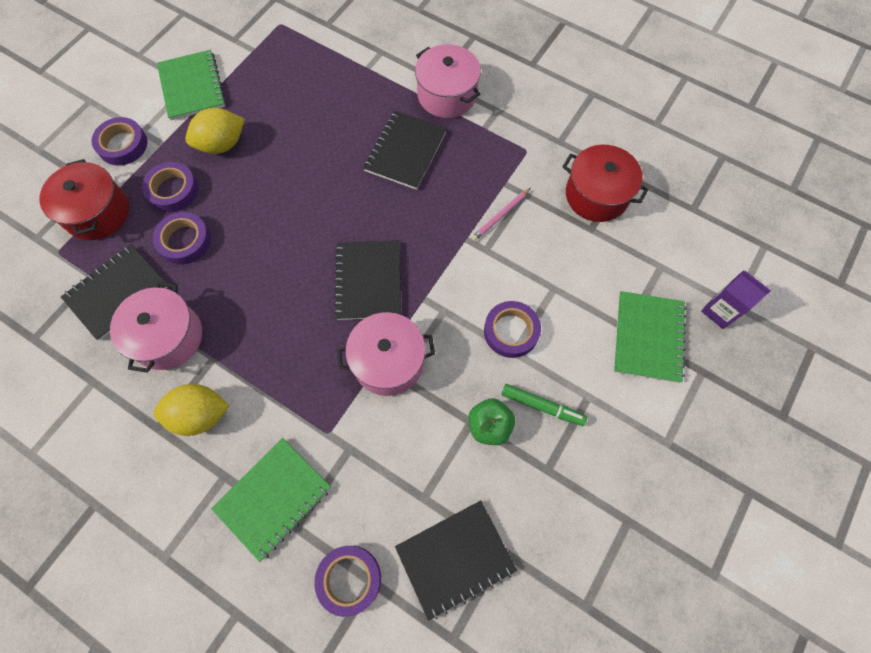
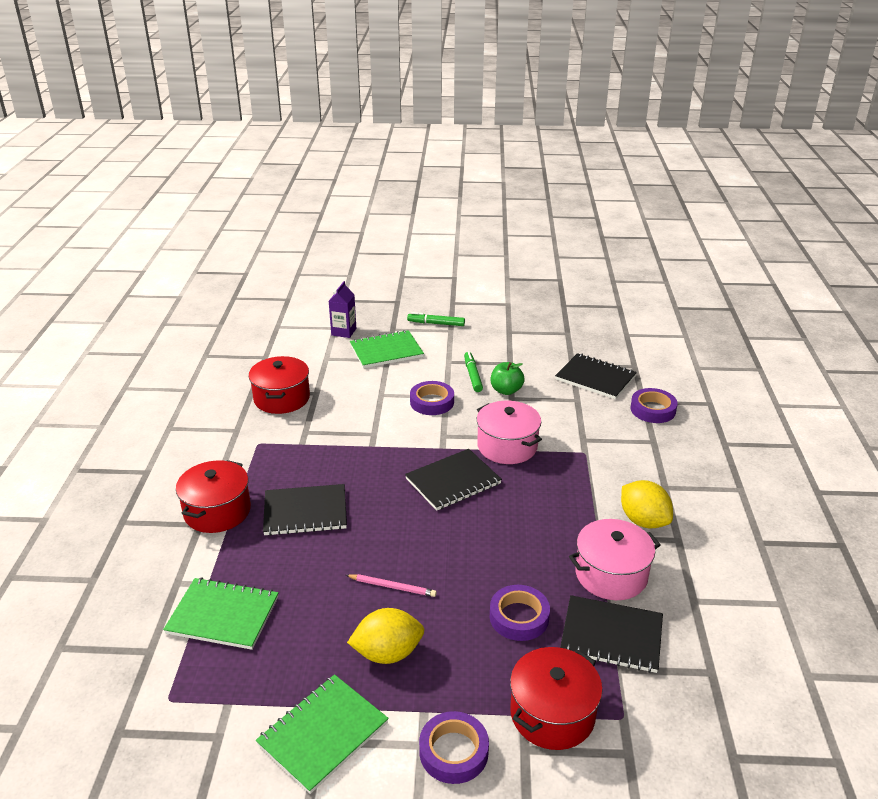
camera: 120 degrees left, 35 degrees down
(173, 190) = (474, 662): purple tape -> none
(222, 144) = (387, 653): yellow lemon -> yellow lemon turned 45 degrees counterclockwise
(273, 498) = (650, 458): green notebook -> green notebook (223, 615)
(447, 95) = (217, 511): pink pot -> red pot
(500, 216) = (336, 436): pink pencil -> pink pencil (392, 587)
(694, 434) = (436, 323): none -> green marker

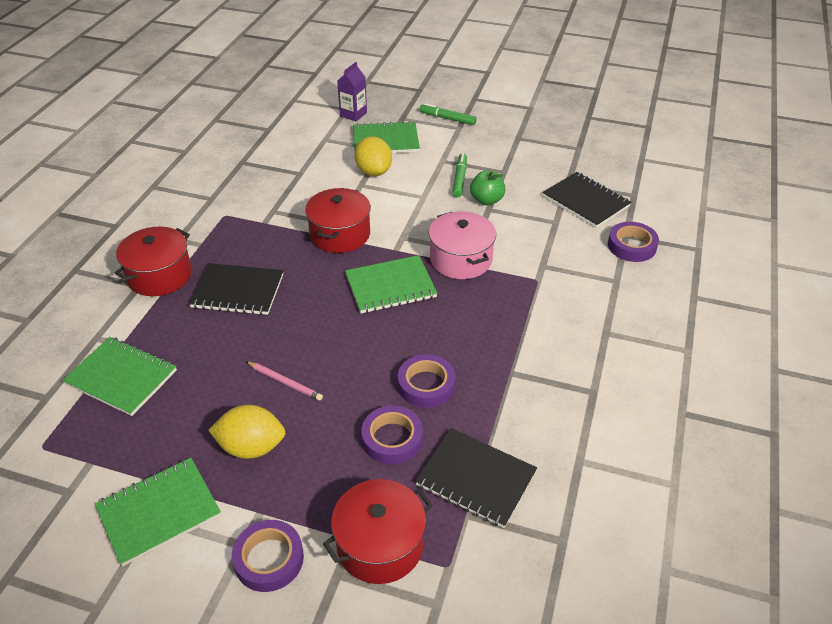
camera: 15 degrees right, 10 degrees up
(282, 398) = (265, 173): red pot -> red pot (340, 234)
(432, 402) = (406, 200): purple tape -> purple tape (426, 385)
(453, 481) = (390, 286): black notebook -> green notebook
(611, 574) = (505, 414): pink pot -> none
(643, 521) = (565, 364): yellow lemon -> yellow lemon (373, 171)

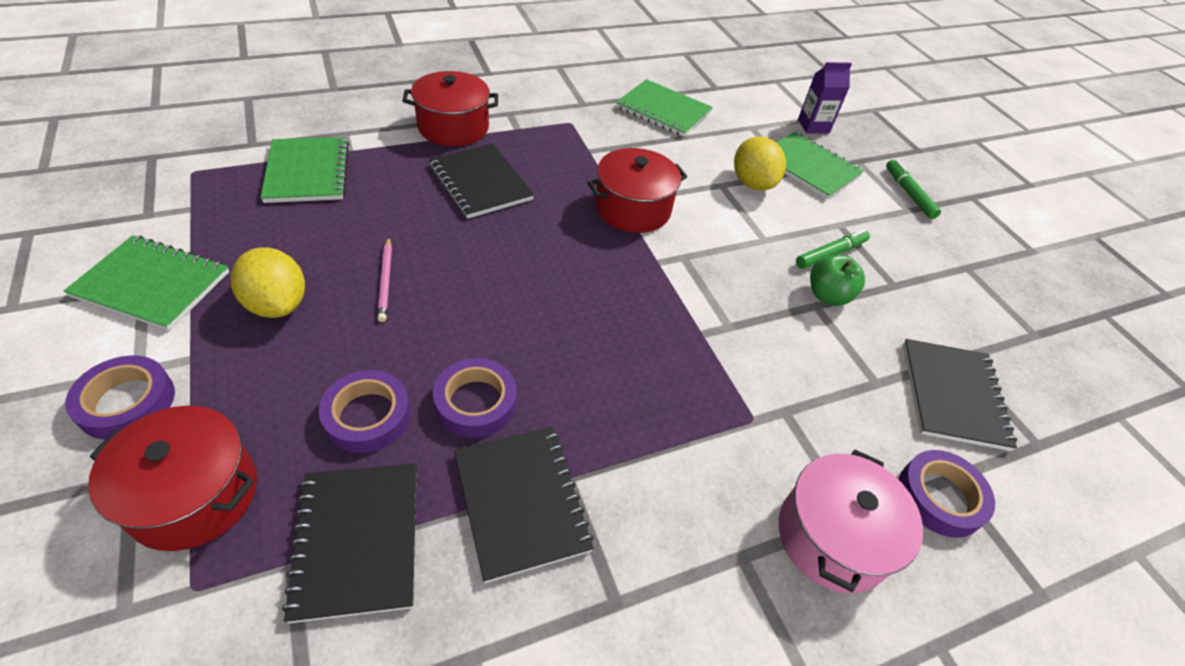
camera: 45 degrees right, 5 degrees up
(373, 171) = (752, 183): yellow lemon -> yellow lemon turned 45 degrees counterclockwise
(390, 286) = (599, 287): green notebook -> green notebook (663, 110)
(461, 259) = (706, 325): pink pot -> pink pot (832, 537)
(508, 398) = (521, 502): none -> black notebook

